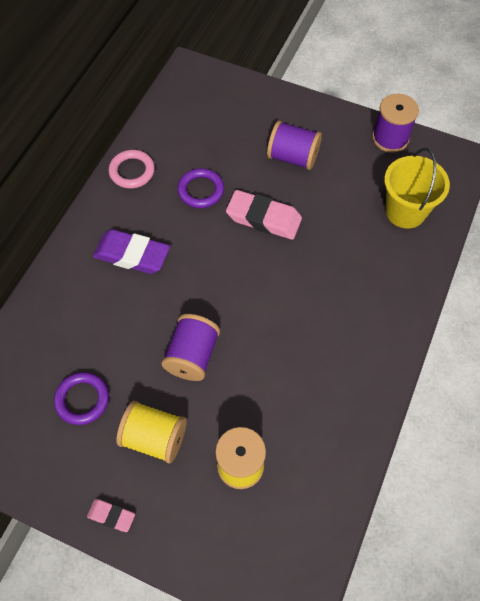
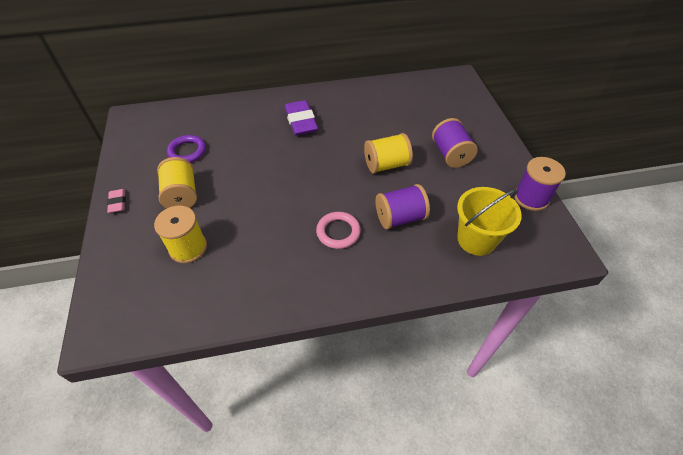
camera: 55 degrees right, 10 degrees down
(132, 171) = (359, 92): pink ring -> pink ring (338, 232)
(192, 355) = (252, 183): purple spool -> purple spool (400, 217)
(201, 190) = (376, 126): purple ring -> none
(263, 218) = (386, 165): pink eraser -> yellow spool

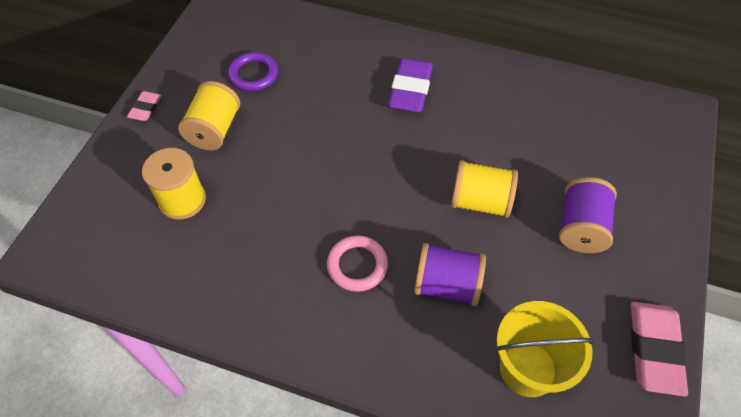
camera: 30 degrees right, 5 degrees up
(531, 198) = (654, 350): purple spool -> pink eraser

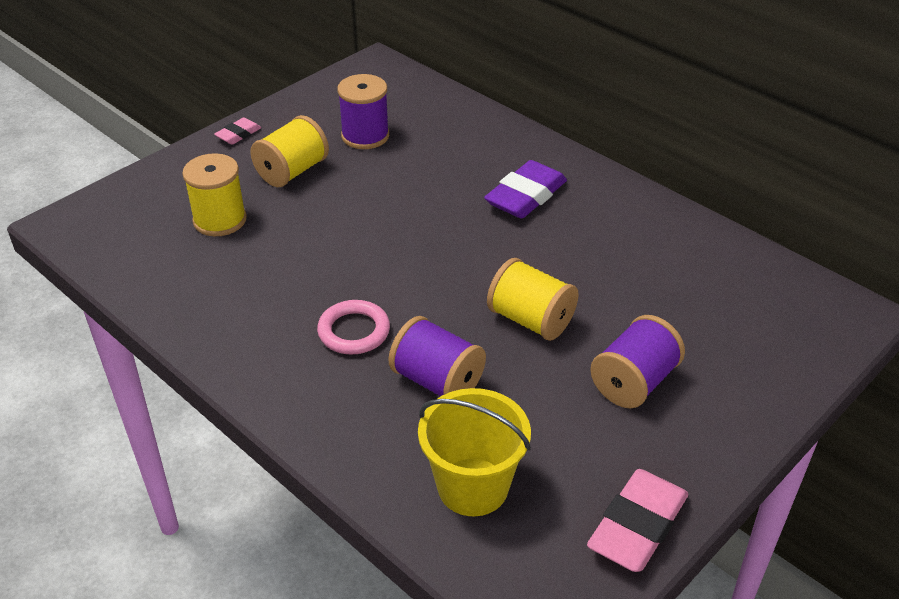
camera: 25 degrees right, 15 degrees down
(253, 74) = (365, 136): purple ring -> purple spool

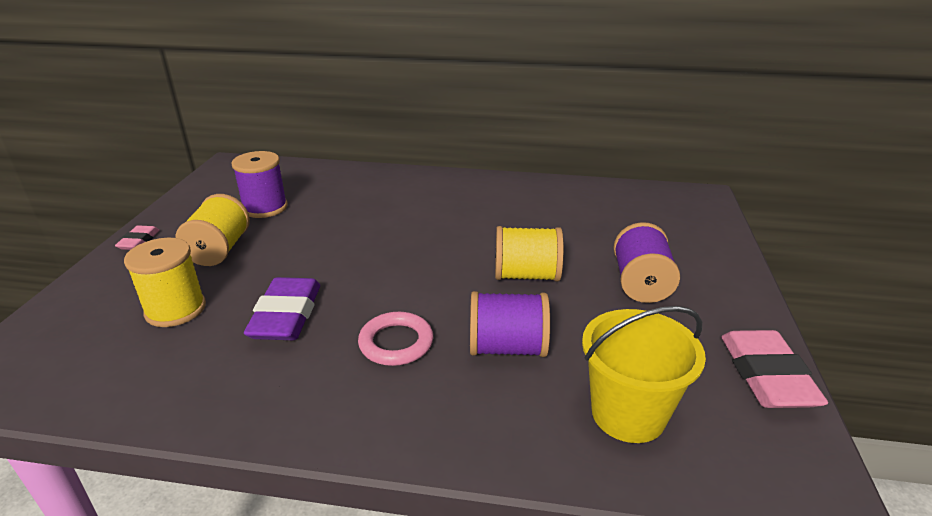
camera: 35 degrees left, 10 degrees down
(526, 196) = (433, 204): purple eraser -> purple eraser (286, 316)

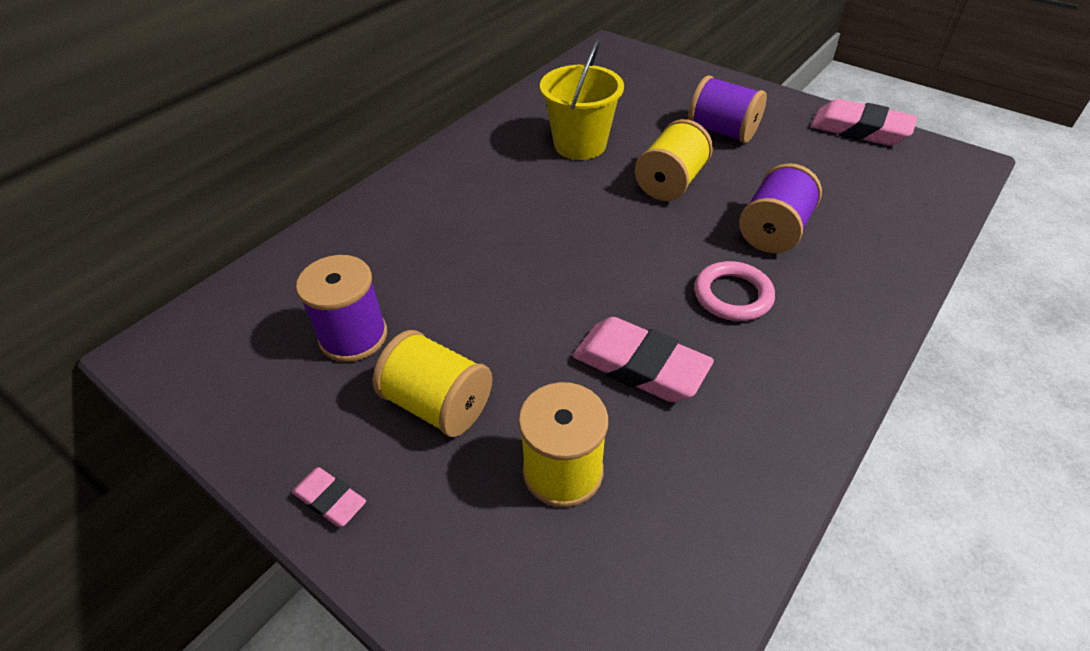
camera: 60 degrees left, 15 degrees up
(286, 316) = (640, 366): purple eraser -> pink eraser
(628, 414) = (877, 202): yellow bucket -> yellow bucket (580, 145)

